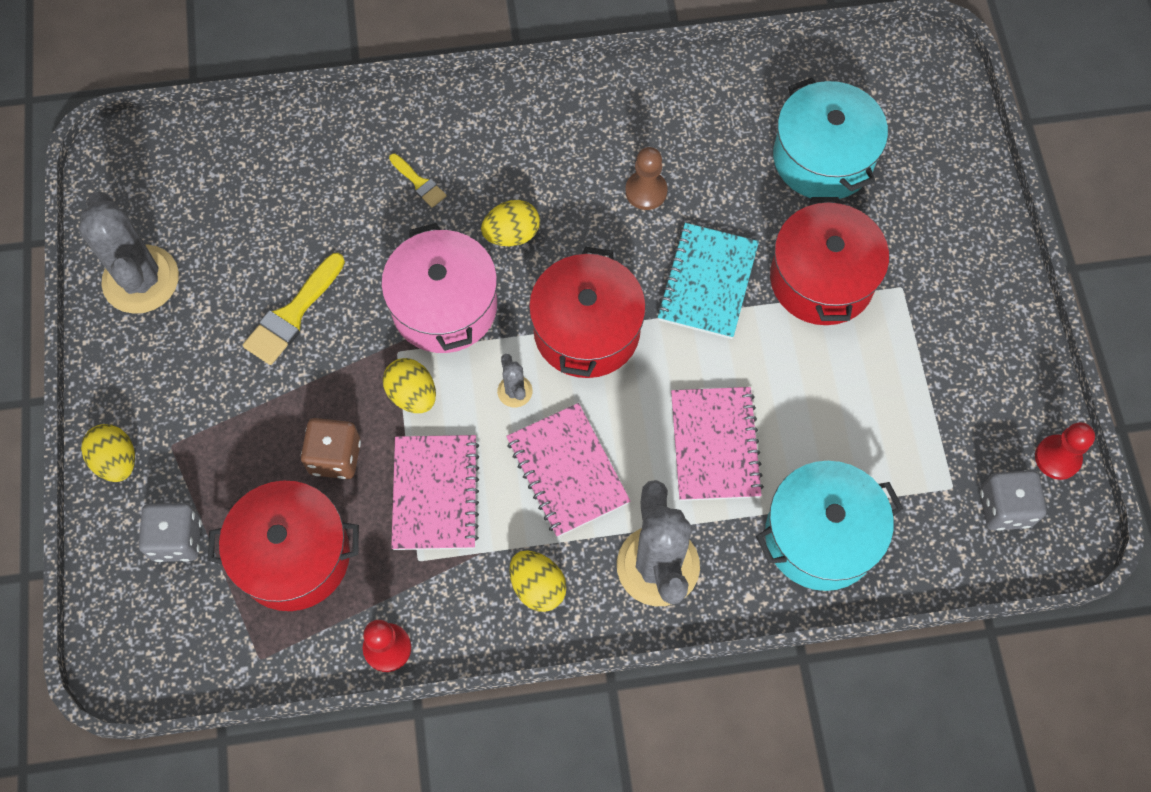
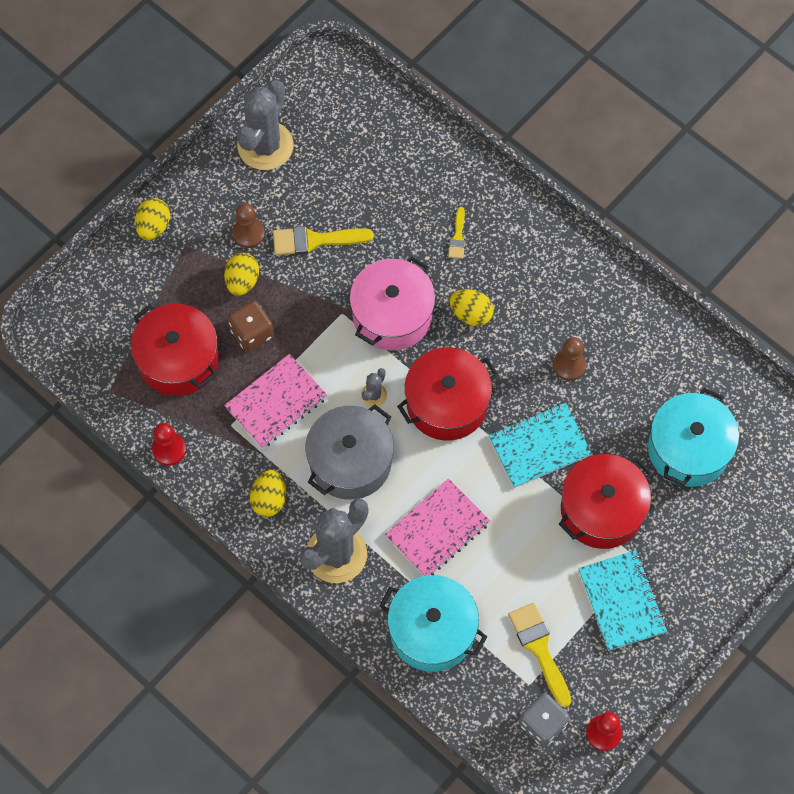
camera: 50 degrees right, 0 degrees up
(177, 539) = (137, 294): grey dice -> none
(220, 372) = (248, 233): none -> brown pawn
(412, 395) = (323, 343): yellow egg -> yellow egg (242, 281)
(567, 471) = (350, 461): pink notebook -> grey pot
(922, 448) = (539, 649): none -> yellow brush
(932, 335) = (622, 601): none -> turquoise notebook

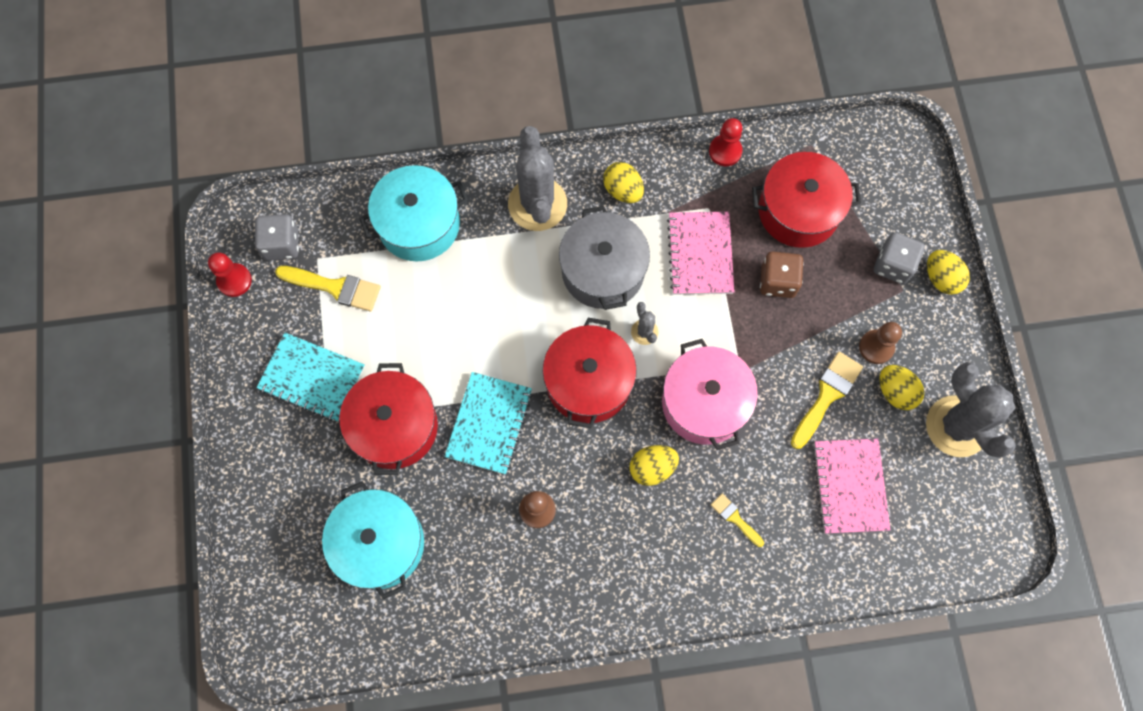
camera: 130 degrees right, 5 degrees up
(170, 265) = (893, 265): none -> grey dice
(242, 281) = (833, 309): yellow egg -> yellow egg (895, 392)
(437, 530) = (491, 290): pink notebook -> pink notebook (849, 486)

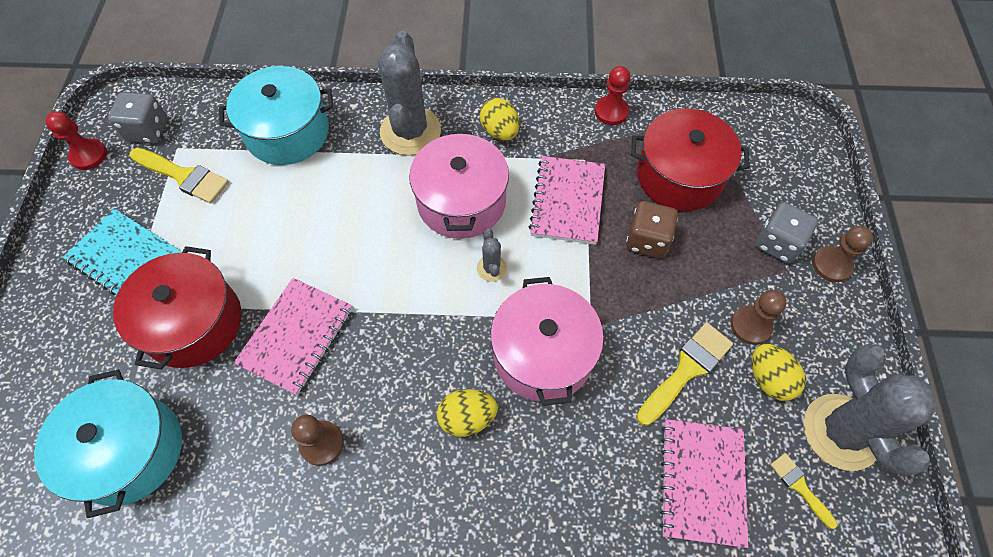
camera: 10 degrees right, 10 degrees down
(489, 424) = (296, 337): turquoise notebook -> pink notebook
(588, 382) = (418, 310): red pot -> none
(603, 270) = (461, 201): grey pot -> pink pot
(735, 518) = (554, 496): yellow brush -> yellow brush (799, 487)
(941, 278) = (831, 265): yellow egg -> brown pawn

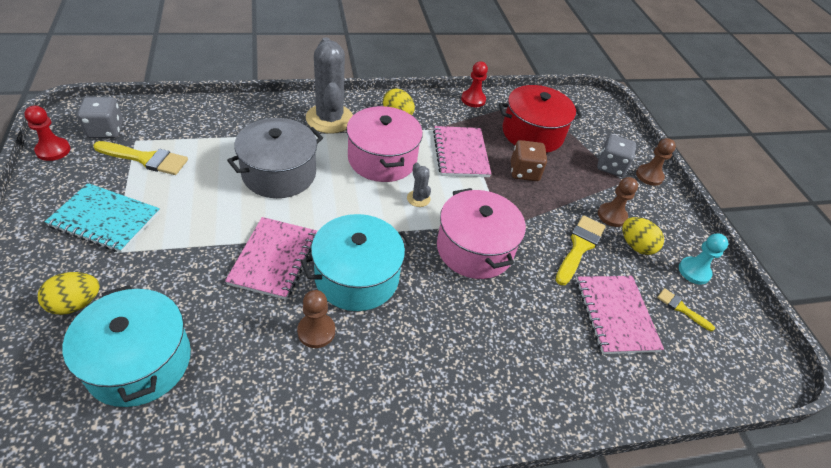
camera: 20 degrees left, 15 degrees down
(193, 322) = (179, 259): red pot -> none
(287, 132) = (230, 125): turquoise pot -> turquoise pot (357, 277)
(329, 212) = (279, 173): none -> grey pot
(467, 418) = (430, 297): yellow egg -> yellow egg (75, 304)
(841, 432) = (694, 271): grey cactus -> turquoise pawn

